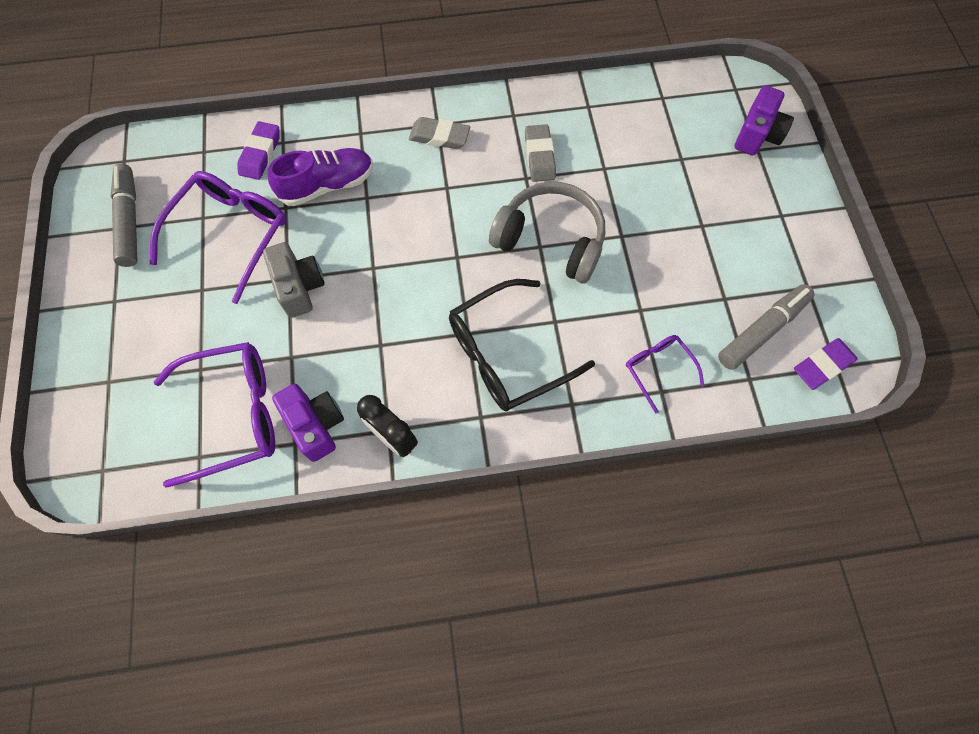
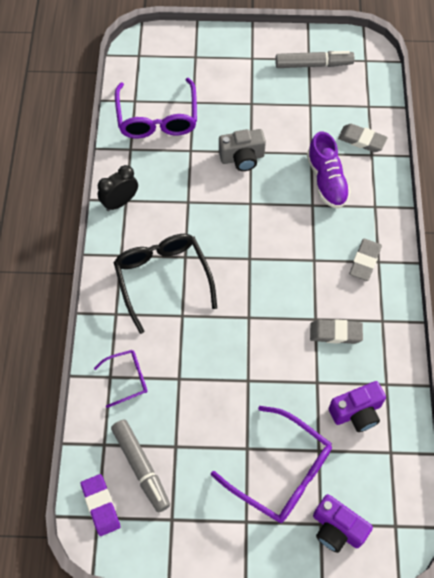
camera: 100 degrees right, 5 degrees down
(230, 234) = (292, 120): purple glasses -> purple glasses (281, 471)
(260, 154) = (361, 140): purple eraser -> grey eraser
(316, 425) = (139, 161): purple camera -> purple camera (356, 412)
(550, 240) = (252, 326): grey headphones -> none

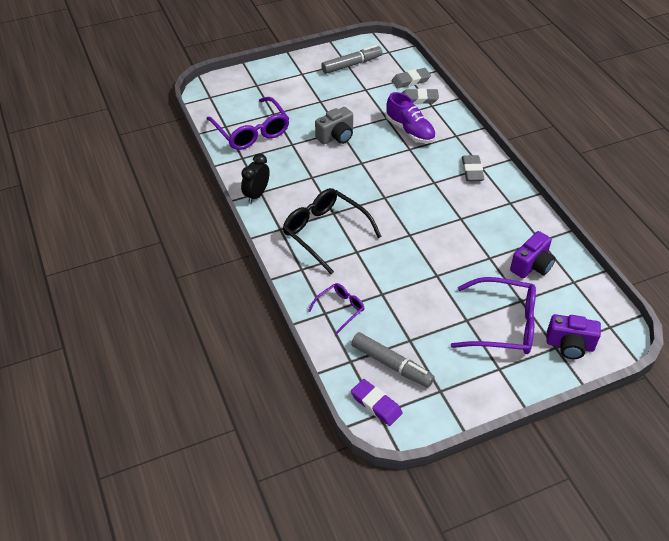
camera: 25 degrees left, 15 degrees down
(335, 333) = (482, 222): grey eraser -> grey eraser (411, 81)

